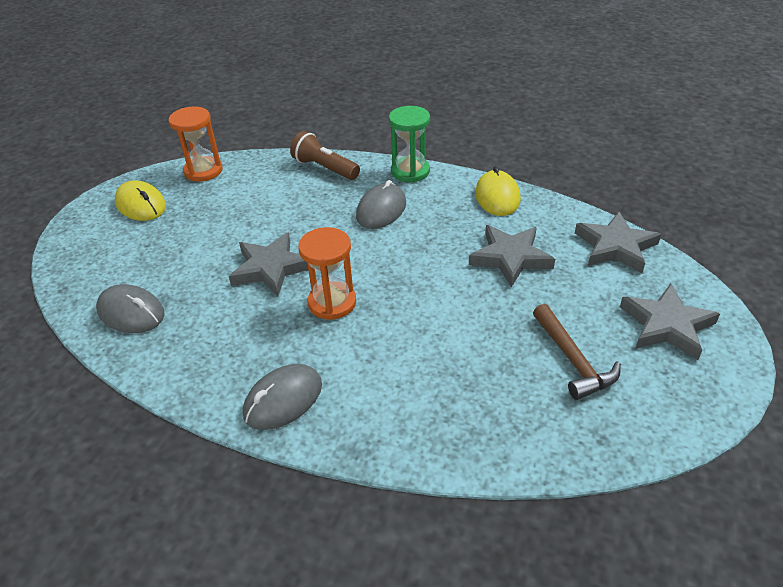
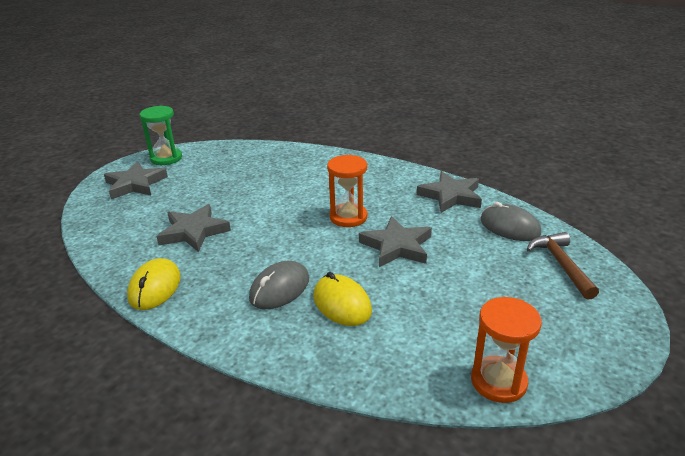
camera: 170 degrees left, 10 degrees down
(141, 205) = (561, 334): yellow mouse -> yellow mouse (342, 303)
(283, 399) = (387, 175): grey mouse -> none
(324, 168) = (327, 358): brown flashlight -> none
(410, 171) = (223, 335): green hourglass -> green hourglass (166, 158)
(573, 360) = (208, 175): brown hammer -> brown hammer (561, 264)
(615, 246) = (105, 230): grey star -> grey star (451, 196)

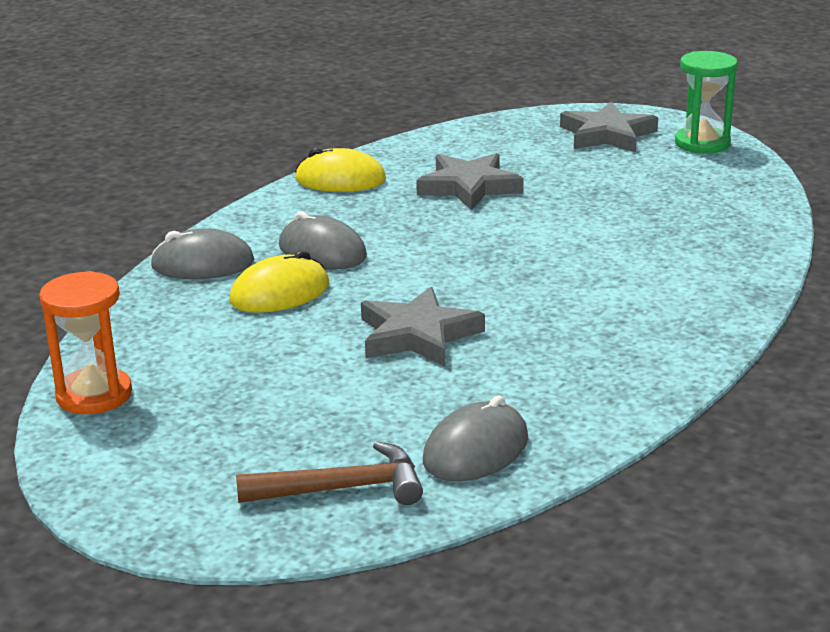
camera: 90 degrees right, 5 degrees down
(290, 348) = (202, 264): none -> grey mouse
(348, 217) = (511, 295): orange hourglass -> none
(451, 196) = (595, 396): grey star -> none

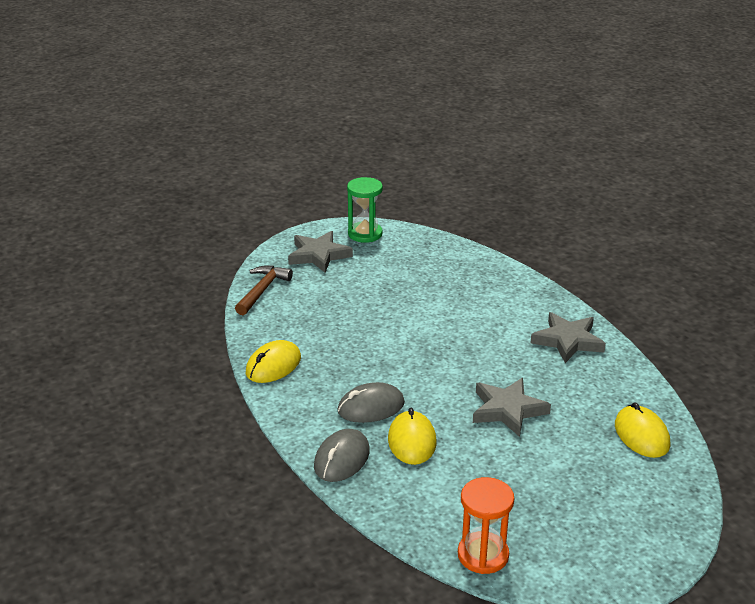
camera: 60 degrees left, 5 degrees up
(342, 489) = (651, 491): brown hammer -> brown hammer (262, 290)
(469, 187) = (337, 325): grey star -> grey star (568, 341)
(476, 450) = (641, 435): grey mouse -> yellow mouse

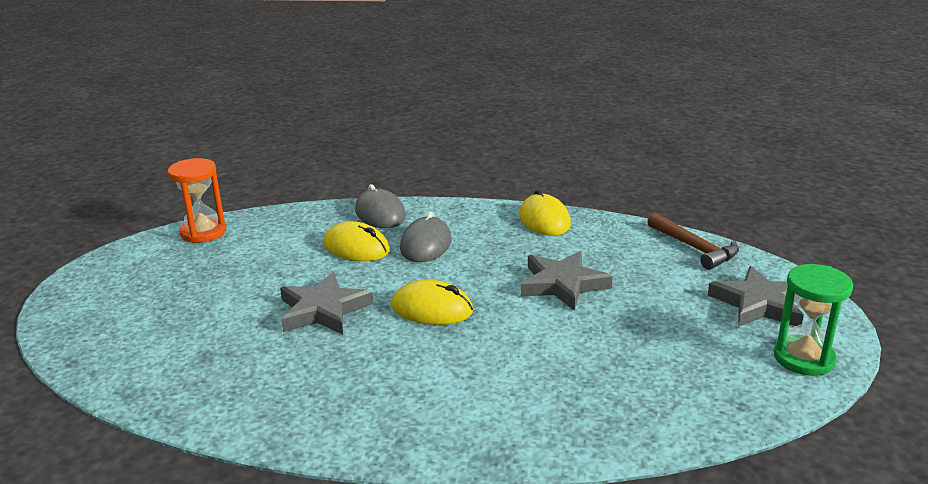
camera: 125 degrees right, 5 degrees down
(568, 341) = (374, 411): grey star -> grey star (562, 284)
(641, 435) = (170, 373): yellow mouse -> yellow mouse (432, 309)

